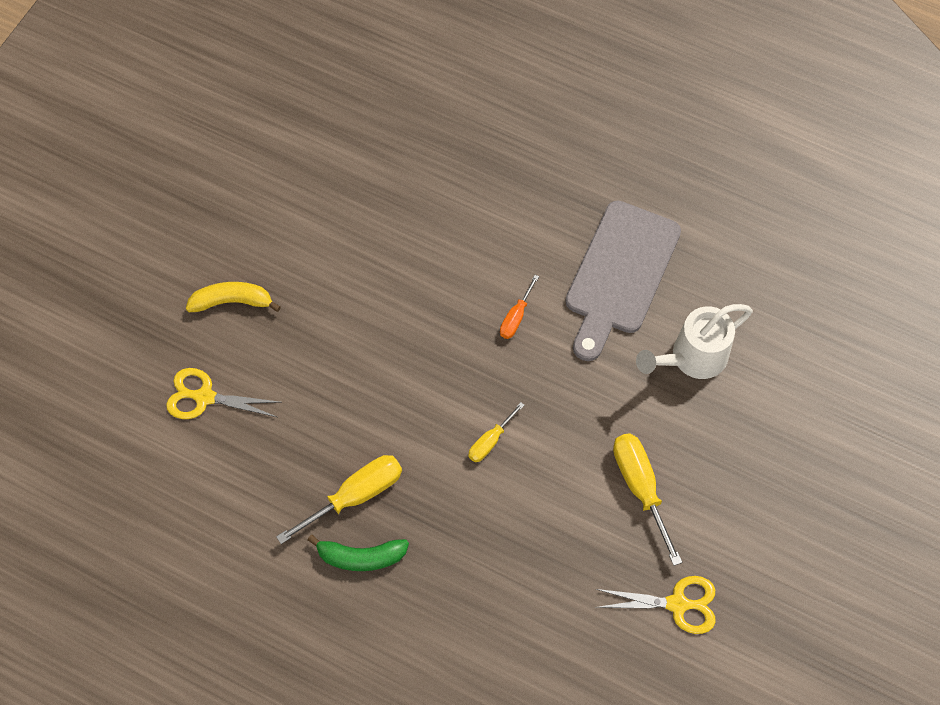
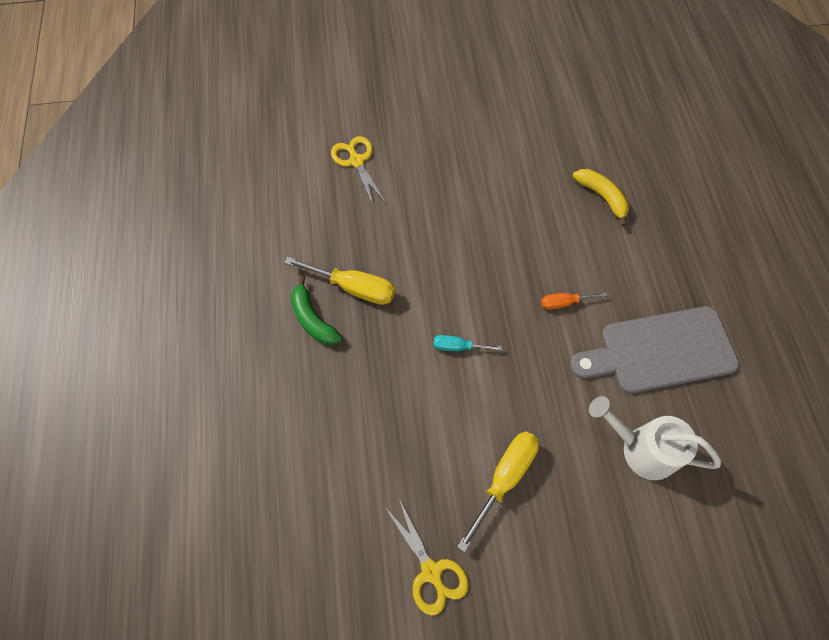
camera: 55 degrees right, 0 degrees up
(232, 302) = (431, 134): yellow banana -> yellow banana (602, 197)
(490, 441) = (458, 346): yellow screwdriver -> turquoise screwdriver

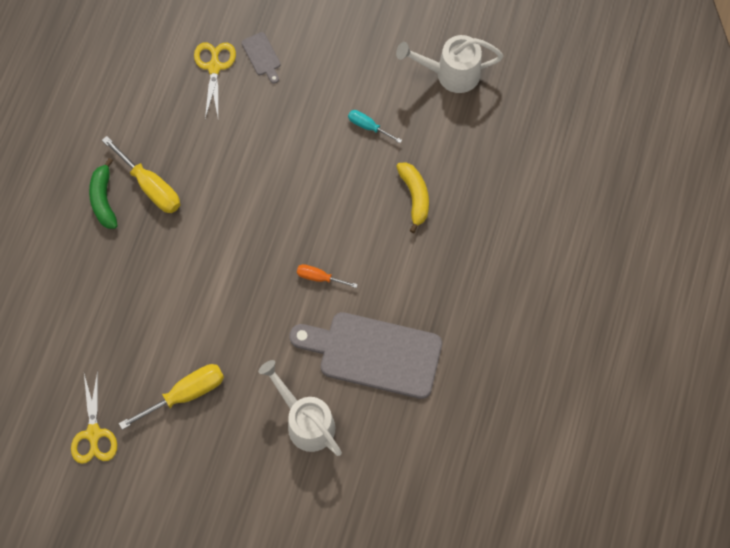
camera: 25 degrees right, 5 degrees up
(395, 136) = (262, 56): none -> grey cutting board
(458, 346) = (208, 275): turquoise screwdriver -> turquoise screwdriver (368, 126)
(566, 90) = (451, 73): none -> white watering can

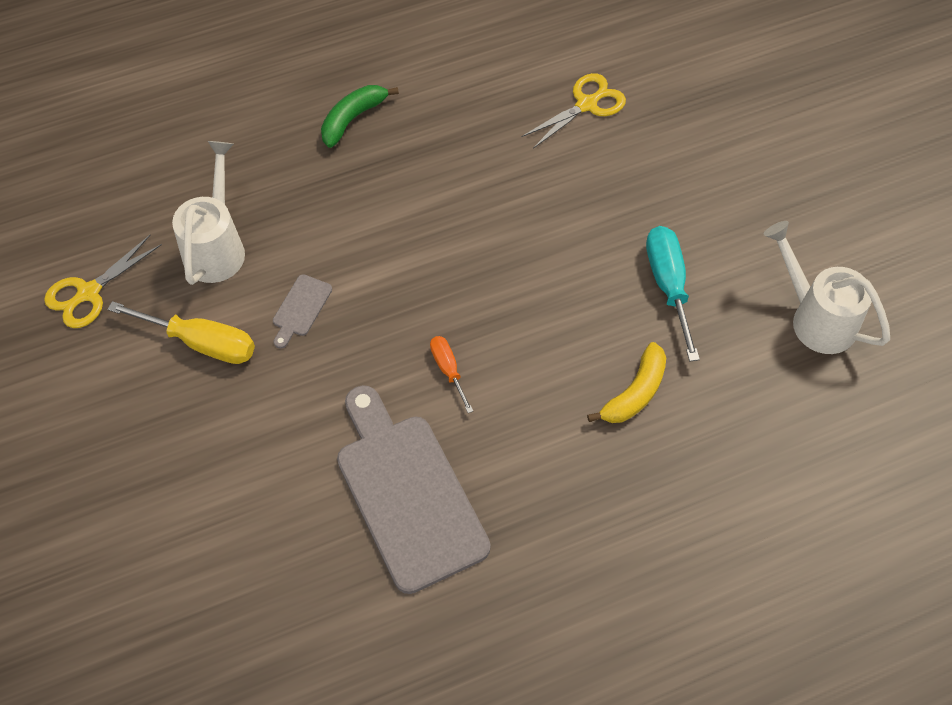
camera: 50 degrees right, 10 degrees down
(151, 186) = (404, 146): yellow screwdriver -> none
(262, 56) = (642, 134): grey cutting board -> grey cutting board (300, 308)
(306, 422) = (265, 485): white watering can -> white watering can (216, 247)
(368, 126) = (668, 285): turquoise screwdriver -> turquoise screwdriver, size x1.76

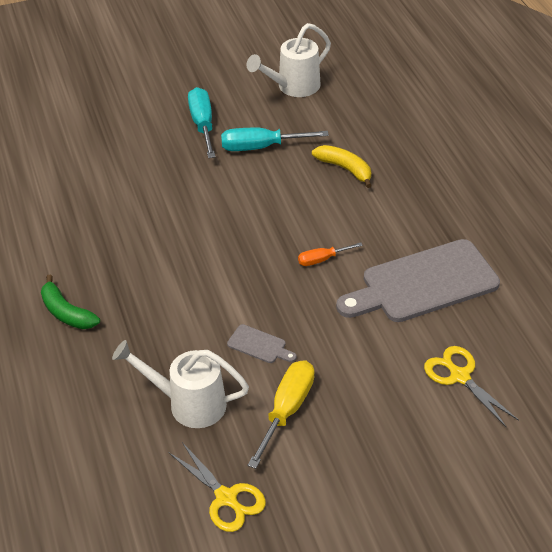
camera: 85 degrees left, 15 degrees down
(586, 105) = (89, 175): yellow scissors -> yellow scissors (460, 376)
(707, 213) = (202, 124): none -> turquoise screwdriver

